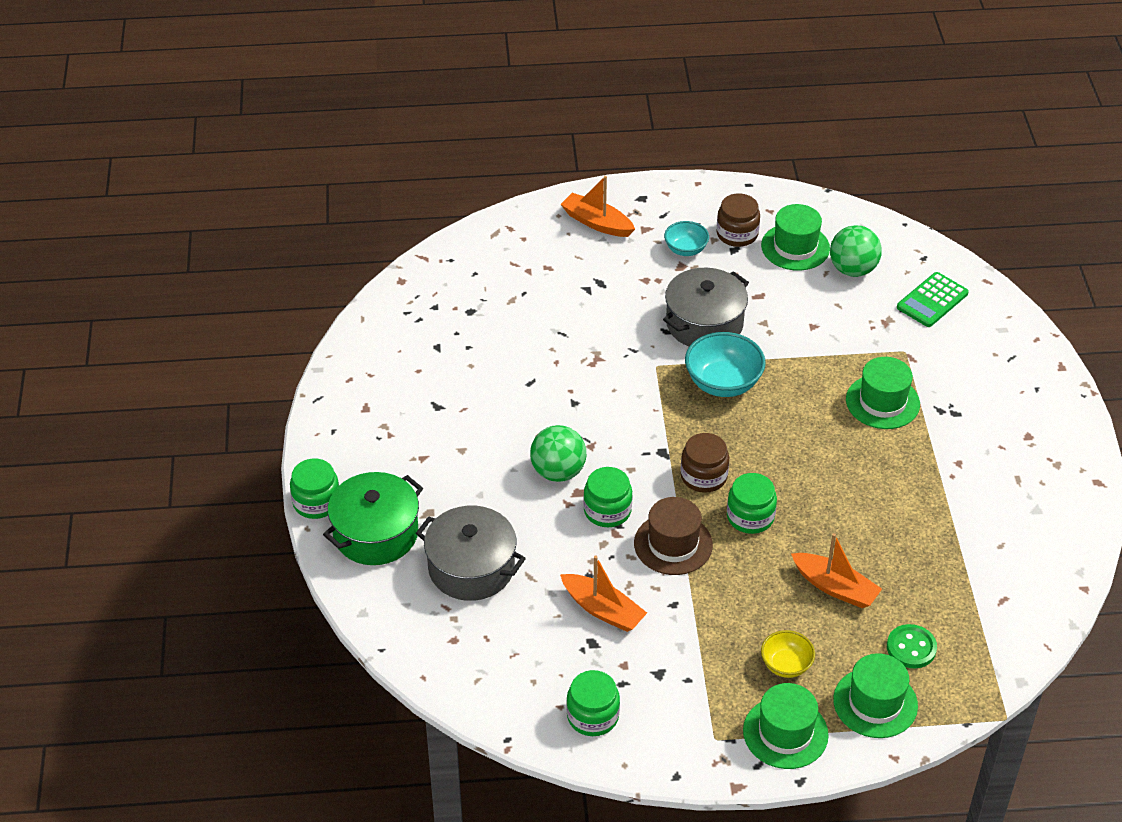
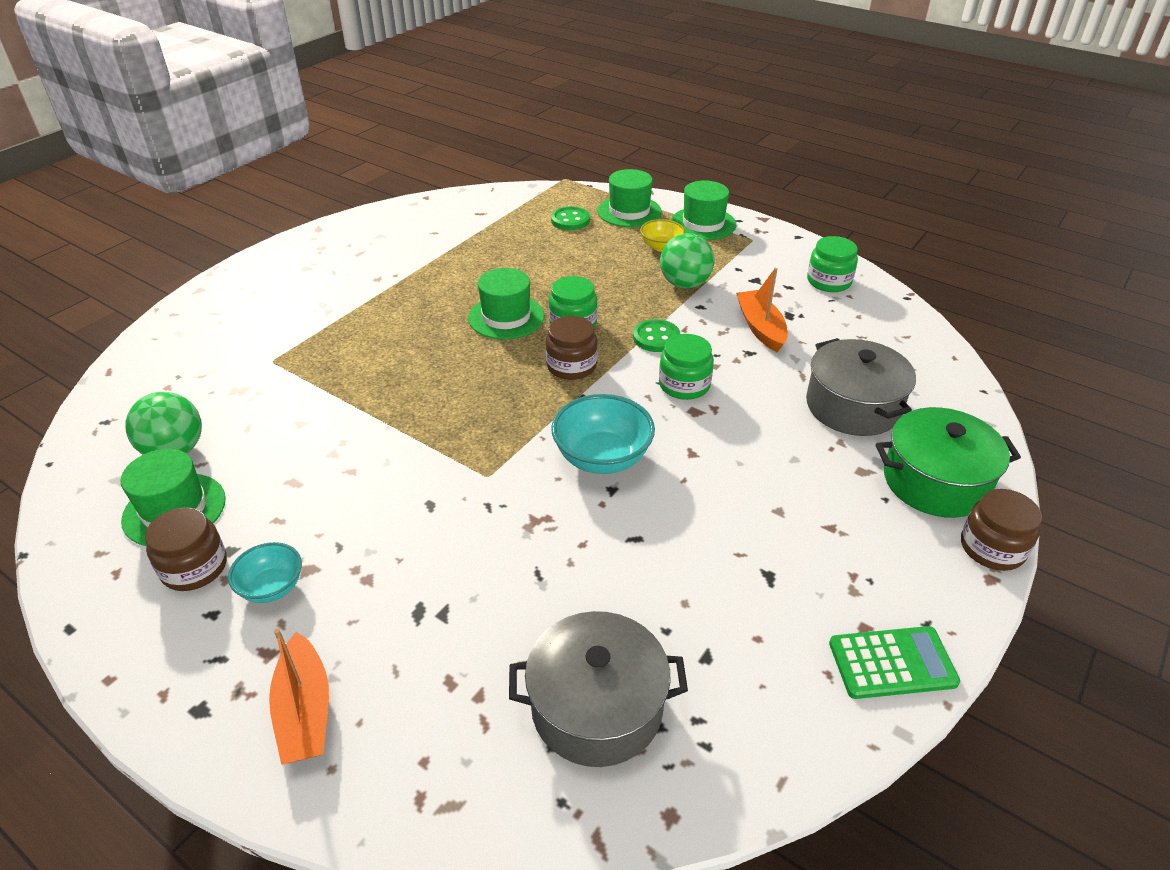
camera: 140 degrees left, 5 degrees down
(316, 502) = (992, 548): green jar -> brown jar
(558, 472) = (696, 437): green ball -> green ball (685, 284)
(673, 544) = (656, 337): brown hat -> green button
(704, 323) = (384, 488): grey pot -> grey pot (597, 707)
(723, 383) = (452, 423): turquoise bowl -> turquoise bowl (602, 458)
(835, 587) = (572, 263): orange boat -> none
(882, 402) = (355, 338): green hat -> green hat (506, 317)
(932, 300) = (175, 383): green calculator -> green calculator (892, 663)

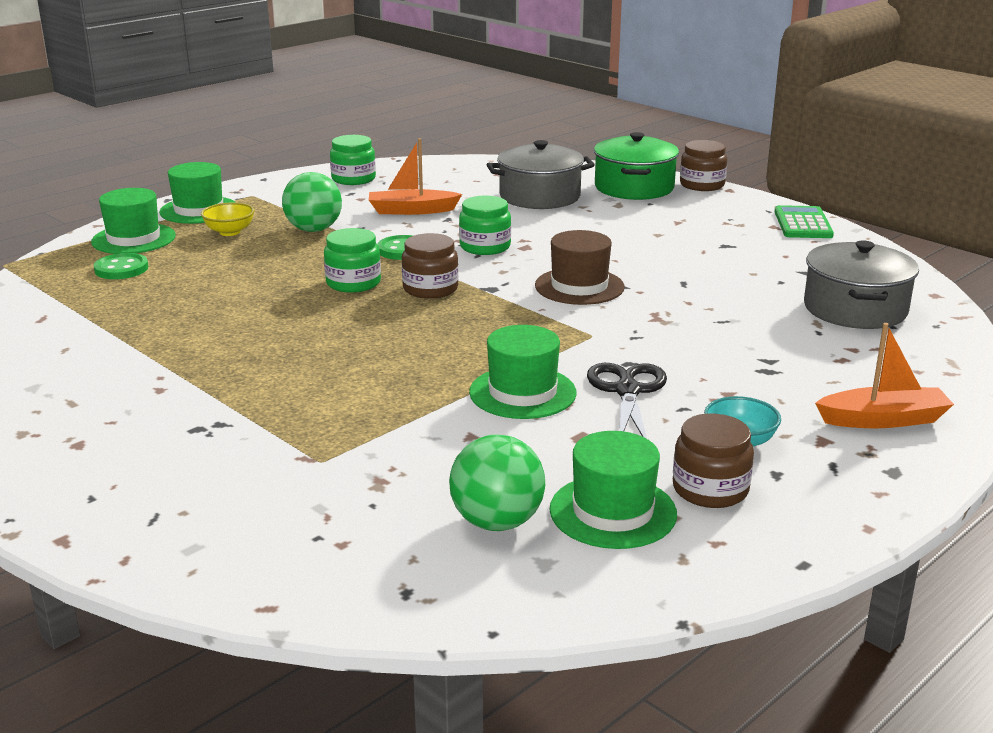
camera: 80 degrees left, 15 degrees down
(373, 506) = (627, 390): none -> black scissors
(506, 317) = (316, 314): green hat -> green hat (522, 392)
(602, 458) = (579, 286): turquoise bowl -> brown hat

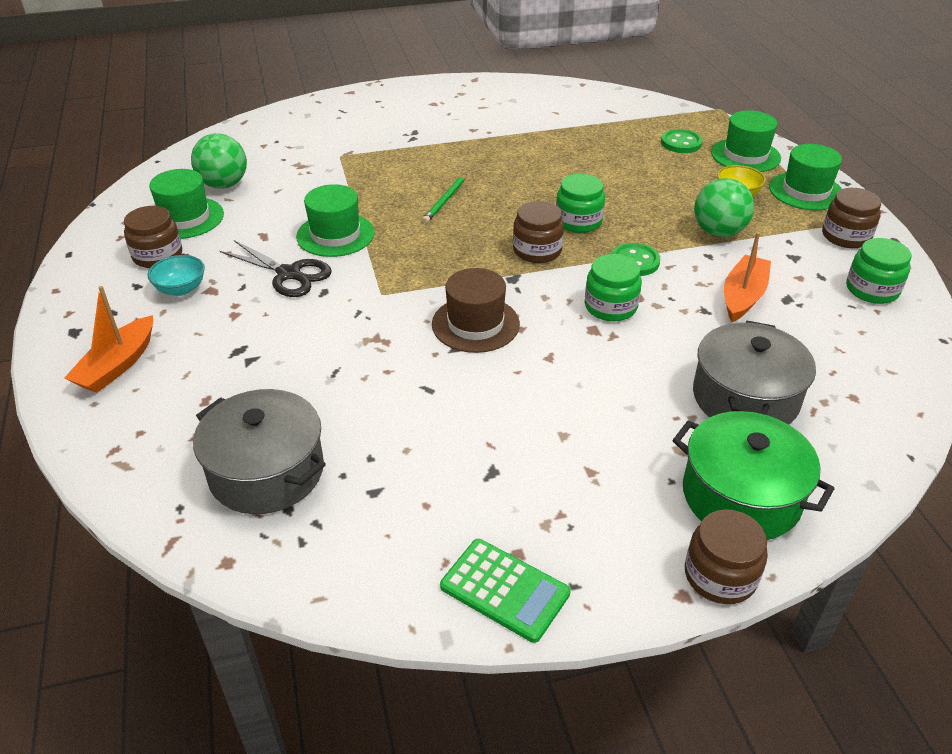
camera: 120 degrees right, 15 degrees up
(275, 191) = (846, 236): none -> brown jar
(377, 354) = (445, 200): none -> green pencil

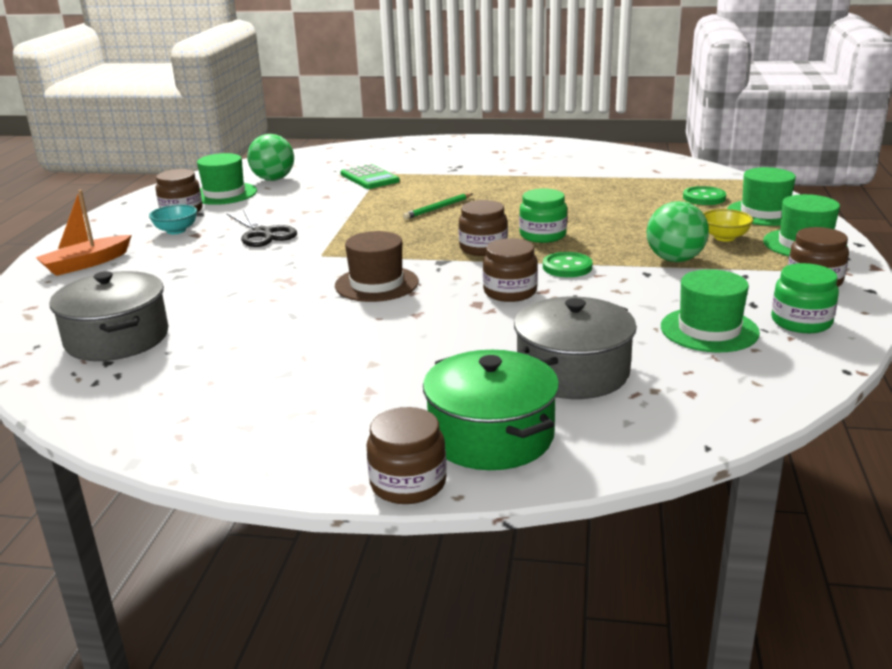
camera: 25 degrees right, 15 degrees down
(335, 235) = (324, 217): green hat -> green hat (709, 330)
(504, 590) = (211, 446): green calculator -> green calculator (369, 178)
(610, 307) = (510, 292): green jar -> brown jar
(743, 296) = (650, 305): orange boat -> none

